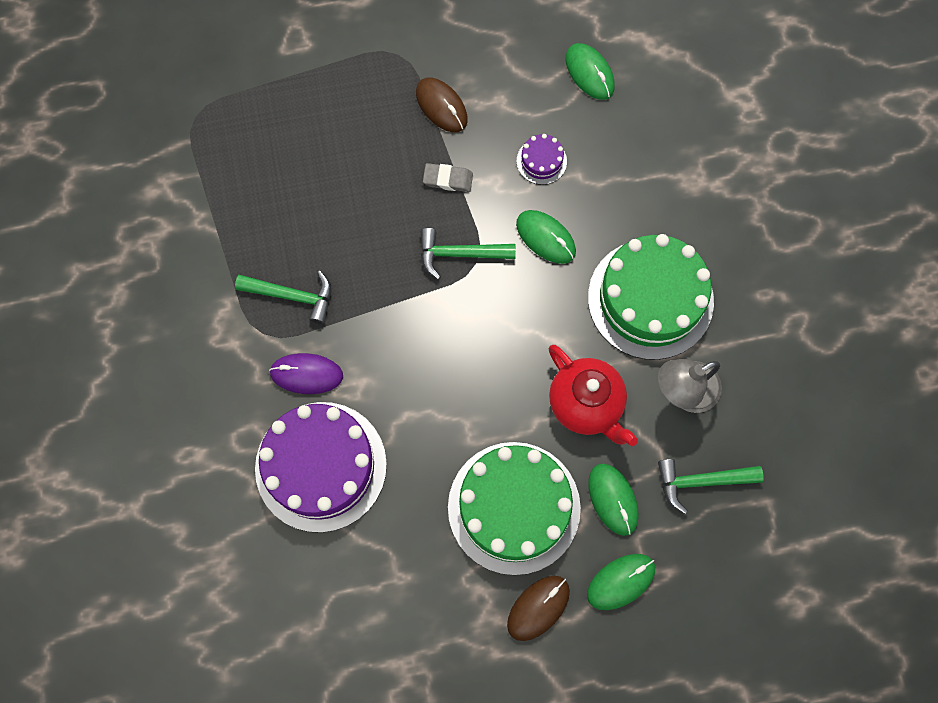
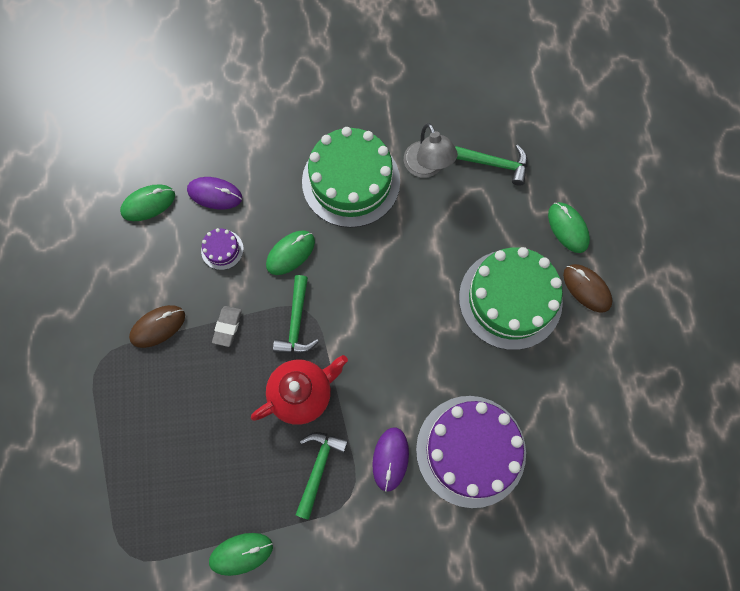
camera: 85 degrees left, 0 degrees up
(586, 405) = (432, 237): red teapot -> red teapot (302, 394)
(611, 143) = (215, 194): none -> purple mouse
(613, 499) = (506, 226): green mouse -> green mouse (241, 553)
(701, 481) = (495, 164): green hammer -> green hammer turned 75 degrees counterclockwise

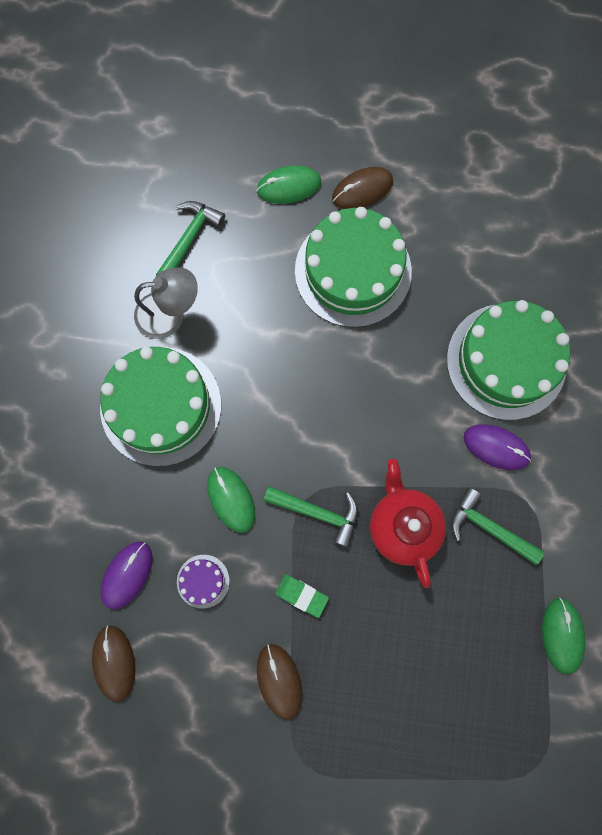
camera: 75 degrees left, 5 degrees up
(148, 204) = (114, 663): green mouse -> brown mouse
(227, 327) = (301, 595): grey eraser -> green eraser
(470, 450) = (506, 361): purple cake -> green cake

